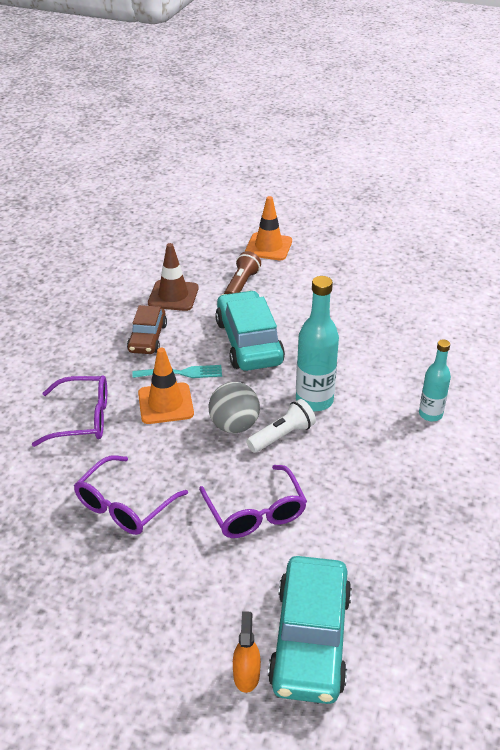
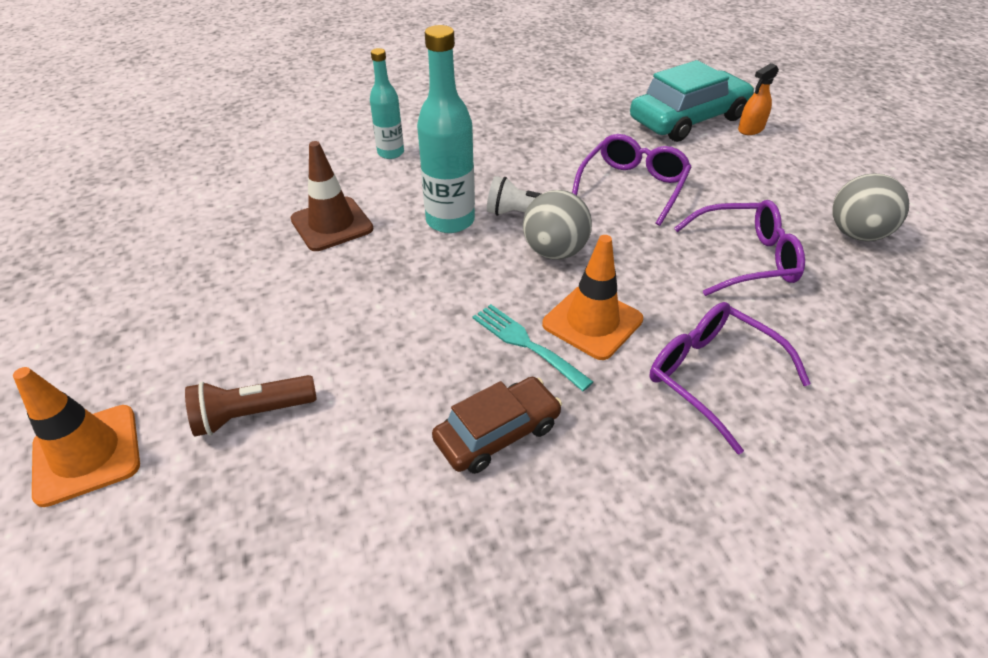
camera: 130 degrees left, 5 degrees up
(66, 591) = (856, 234): none -> grey ball
(173, 296) = (357, 484): brown traffic cone -> brown traffic cone (332, 224)
(249, 342) = (398, 321): turquoise car -> none

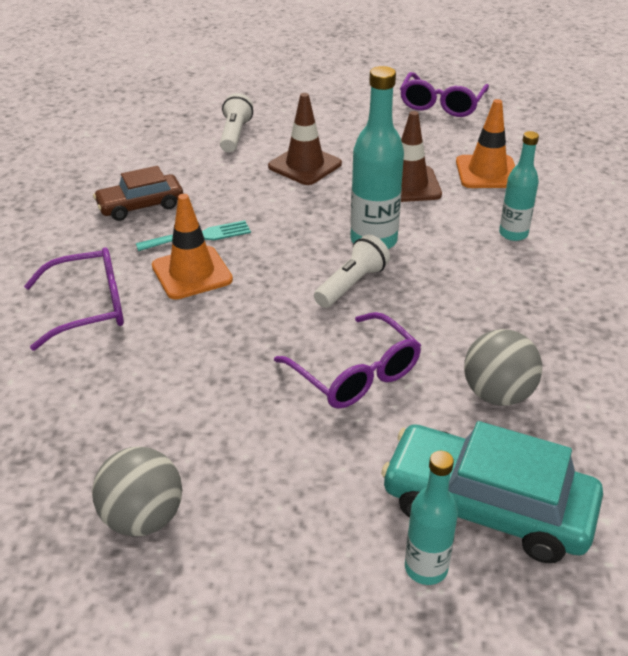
camera: 115 degrees right, 5 degrees down
(87, 454) = (251, 93): orange traffic cone -> orange traffic cone (487, 172)
(252, 414) = (235, 135): brown flashlight -> white flashlight
(319, 311) = (305, 165): none -> brown traffic cone
(497, 433) = (140, 205): brown car -> brown car turned 75 degrees clockwise
(554, 251) = (288, 283): grey ball -> grey ball (497, 394)
(688, 119) = (487, 506): turquoise car -> turquoise car turned 120 degrees clockwise
(744, 259) = (184, 397): purple glasses -> purple glasses (441, 104)
(750, 129) = (426, 568): orange spray bottle -> turquoise bottle

